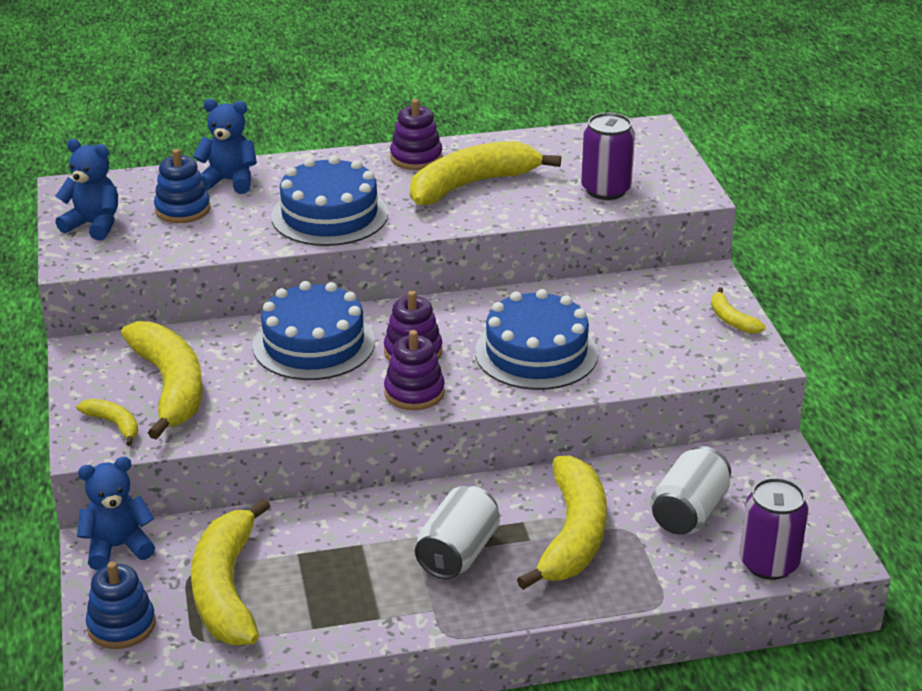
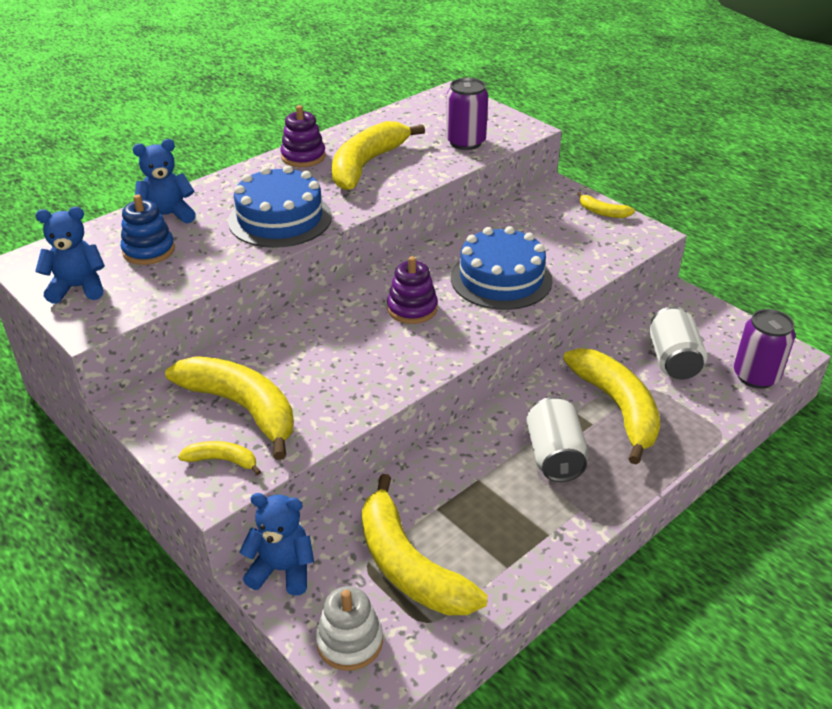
camera: 30 degrees left, 5 degrees up
(118, 547) = (282, 570): blue teddy bear -> blue teddy bear turned 60 degrees clockwise
(121, 625) = (349, 641): blue stacking toy -> white stacking toy
(313, 344) = (329, 329): blue cake -> none
(414, 392) = (445, 340): purple stacking toy -> none

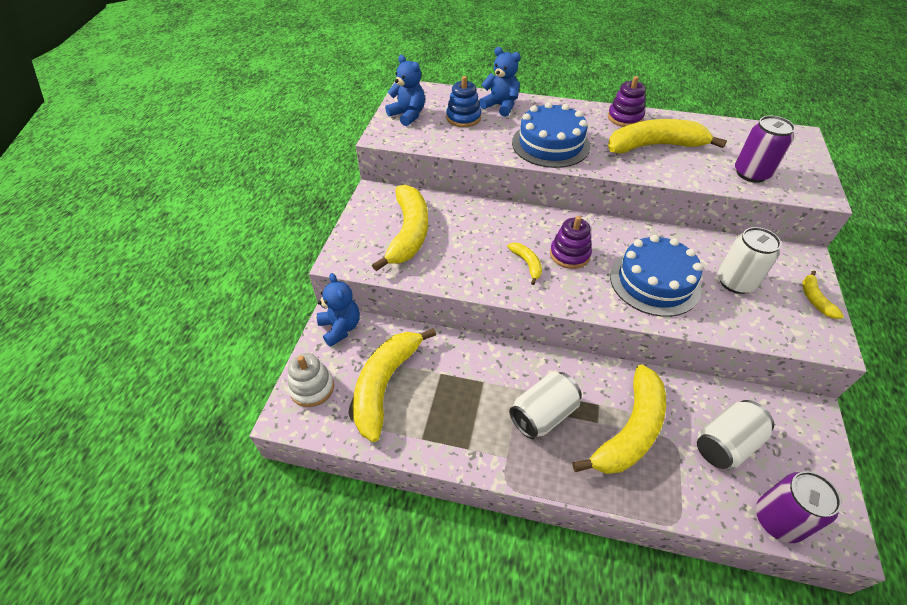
camera: 55 degrees right, 10 degrees up
(222, 460) = (363, 249): yellow banana -> yellow banana (527, 264)
(546, 237) = (735, 282): none -> white can

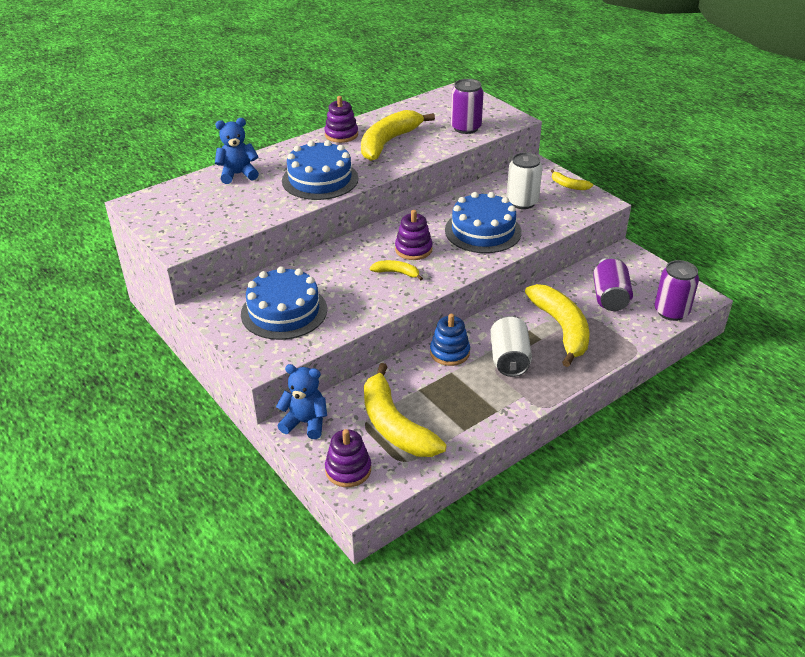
camera: 50 degrees left, 10 degrees down
(312, 388) = (348, 470): white stacking toy -> purple stacking toy
(408, 115) = (172, 222): blue teddy bear -> none
(408, 233) = (284, 311): yellow banana -> blue cake
(463, 118) = (223, 198): blue stacking toy -> blue stacking toy (449, 352)
(725, 444) = (610, 297): white can -> purple can

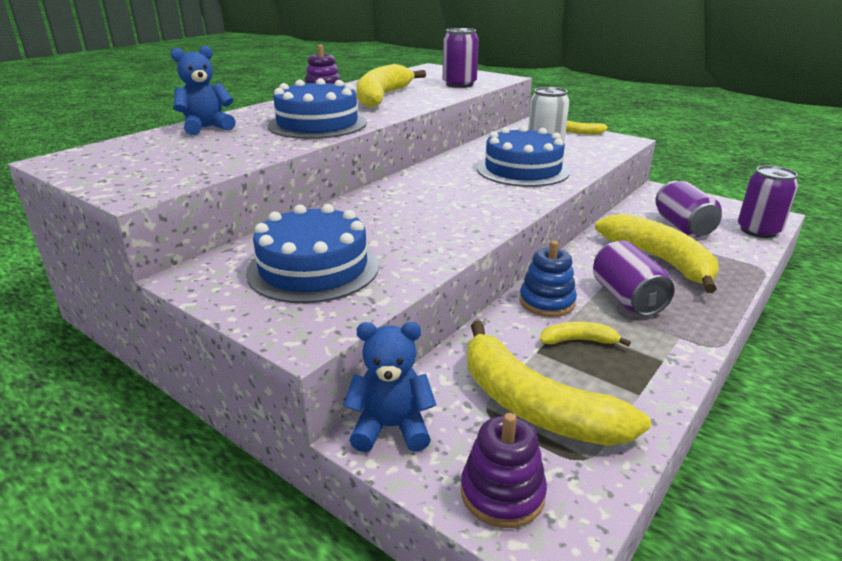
camera: 15 degrees left, 10 degrees down
(396, 273) = (448, 213): yellow banana -> yellow banana (578, 340)
(413, 249) = (454, 191): purple stacking toy -> none
(509, 359) = (626, 298): white can -> purple can

